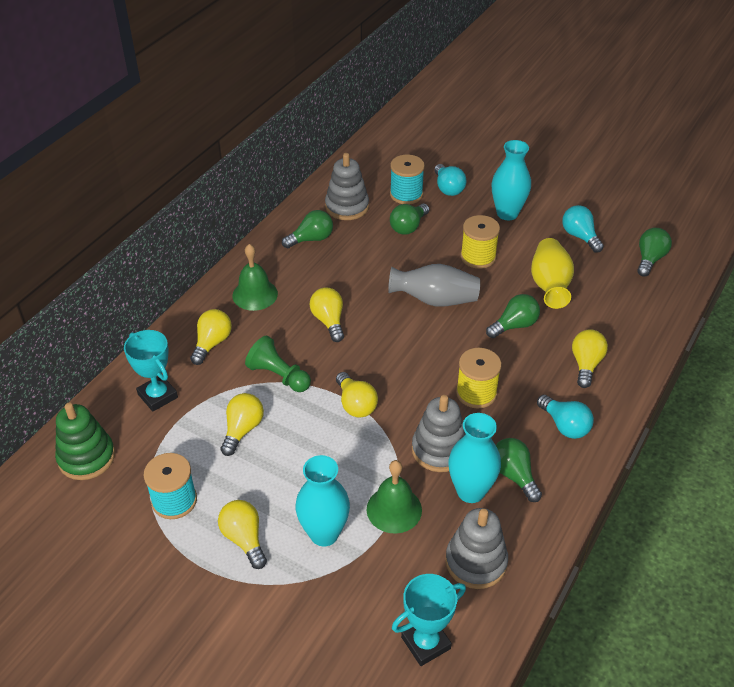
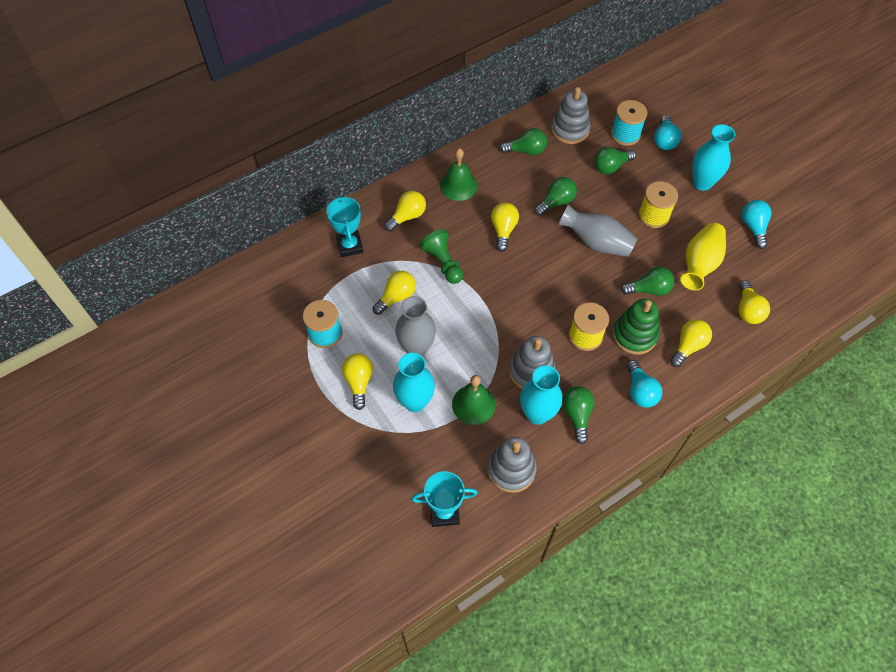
camera: 25 degrees right, 15 degrees up
(86, 457) = (281, 276): green stacking toy -> green stacking toy (634, 335)
(295, 475) = (416, 348): none -> grey vase
(355, 404) = (488, 309): yellow light bulb -> yellow light bulb (748, 310)
(649, 259) = (803, 271): green light bulb -> green light bulb (556, 202)

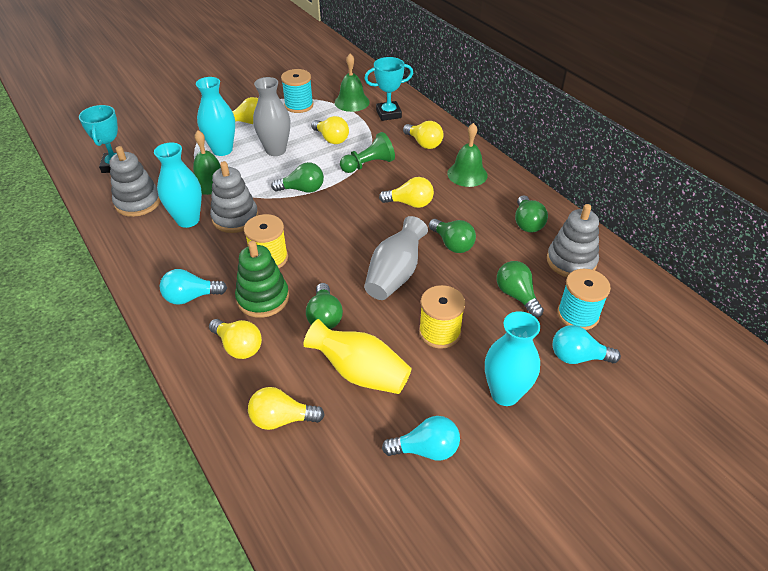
camera: 90 degrees right, 15 degrees down
(322, 280) = (352, 102): none -> green bell
(577, 415) = (178, 247): green light bulb -> green light bulb (302, 189)

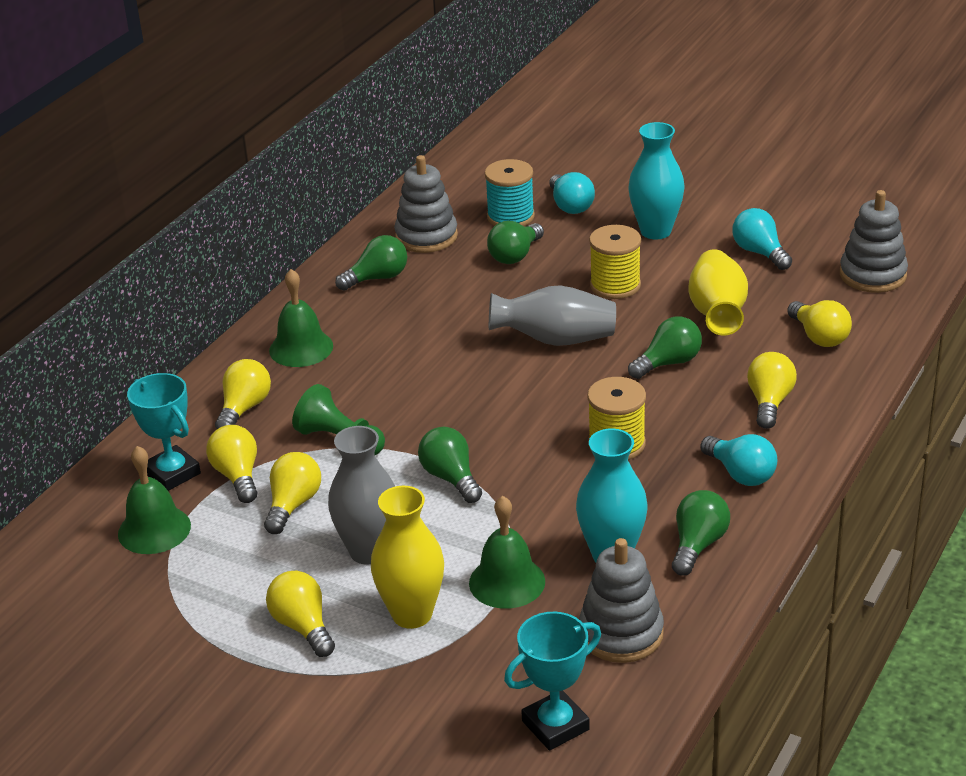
camera: 115 degrees left, 10 degrees down
(222, 150) = (412, 614): turquoise vase -> yellow vase
(235, 218) = (567, 511): grey stacking toy -> grey stacking toy (872, 275)
(263, 298) = (686, 418): green stacking toy -> none
(299, 105) = (204, 590): turquoise spool -> none
(410, 203) = (407, 373): yellow light bulb -> yellow light bulb (237, 476)
(452, 244) = (464, 318): green light bulb -> green light bulb (698, 545)

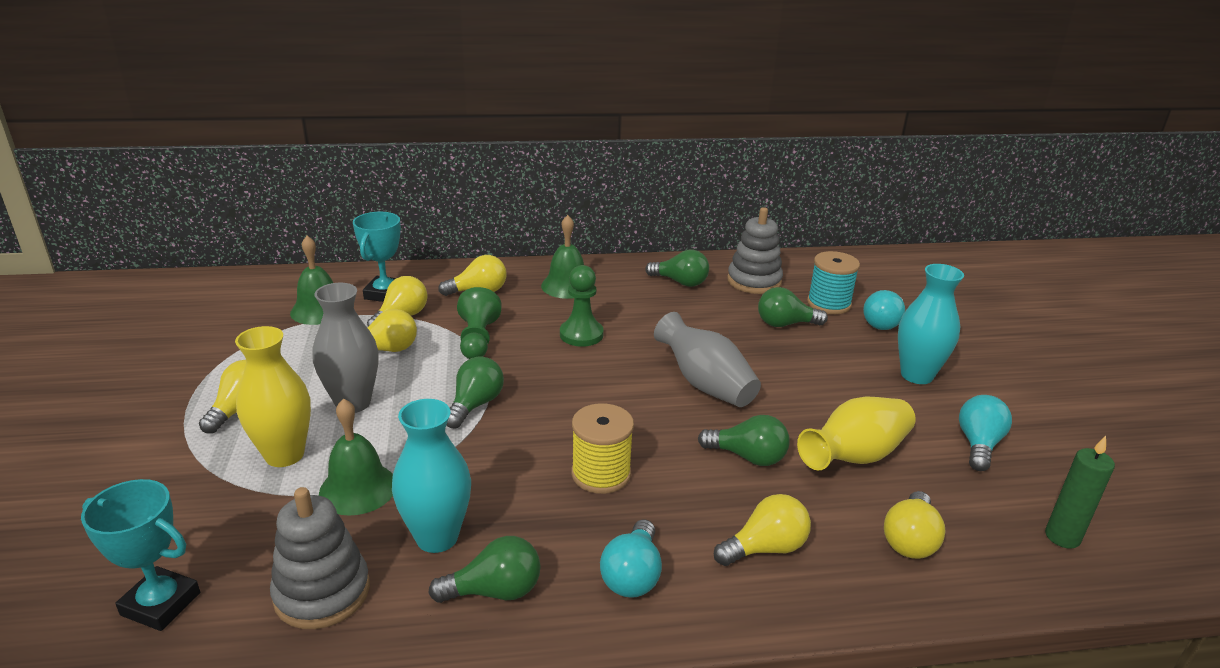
camera: 50 degrees right, 5 degrees down
(403, 375) = (581, 334): none -> green pawn
(615, 285) = (815, 384): yellow spool -> none
(872, 275) = (1062, 537): grey stacking toy -> green candle

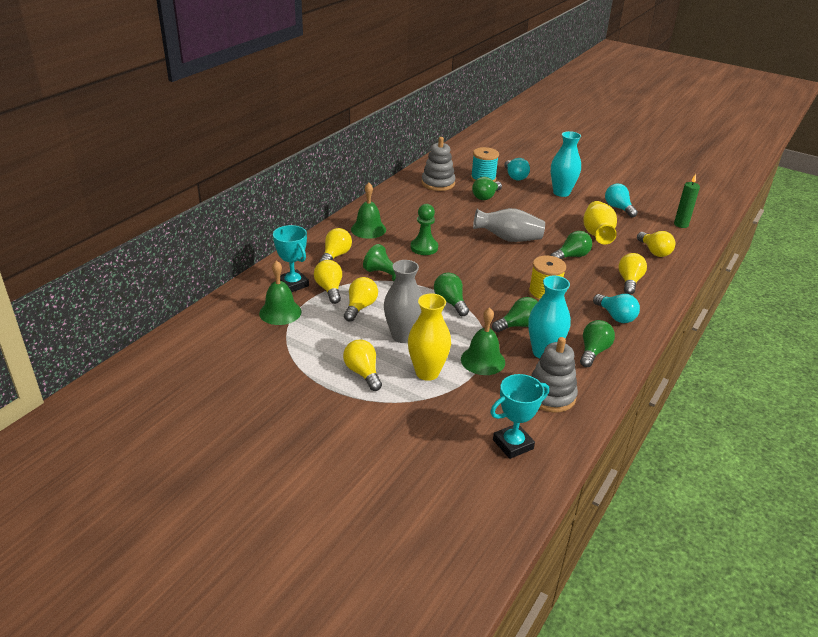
camera: 50 degrees left, 5 degrees up
(680, 282) = (411, 200): green light bulb -> green light bulb (518, 325)

